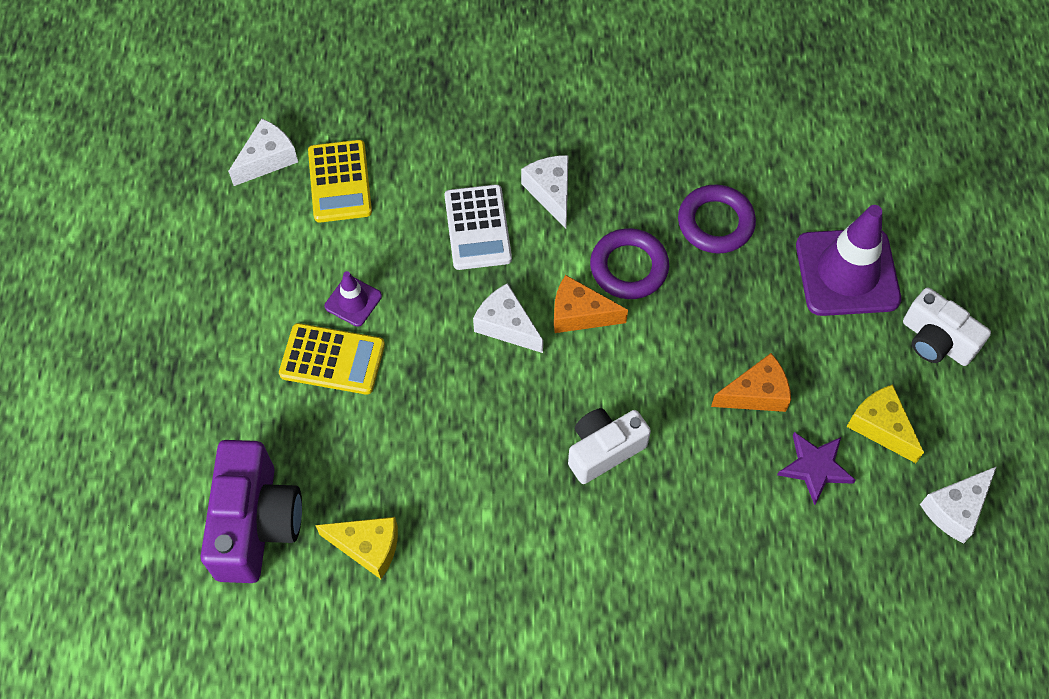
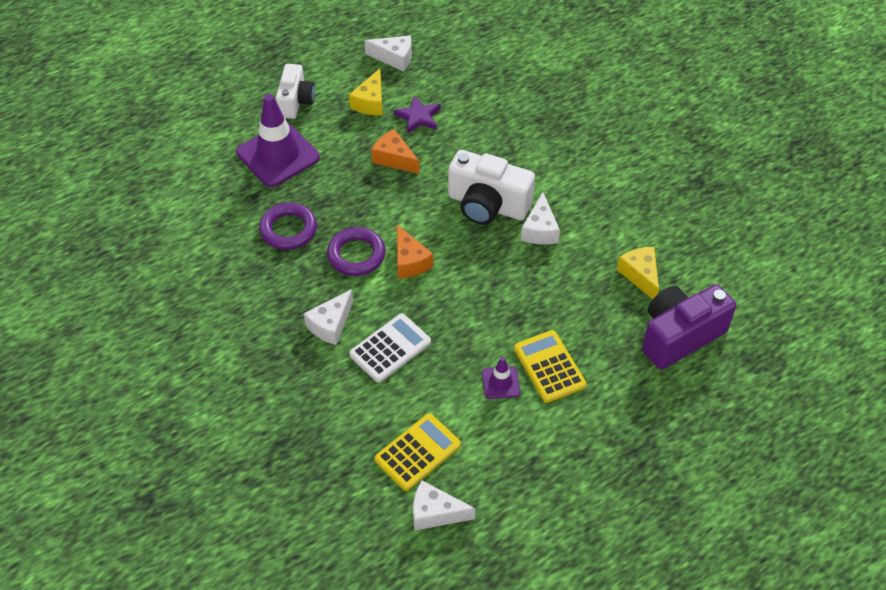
camera: 125 degrees left, 10 degrees down
(506, 325) = (448, 292): white cheese -> white cheese (540, 230)
(604, 450) = (487, 205): white camera -> white camera, size x1.53

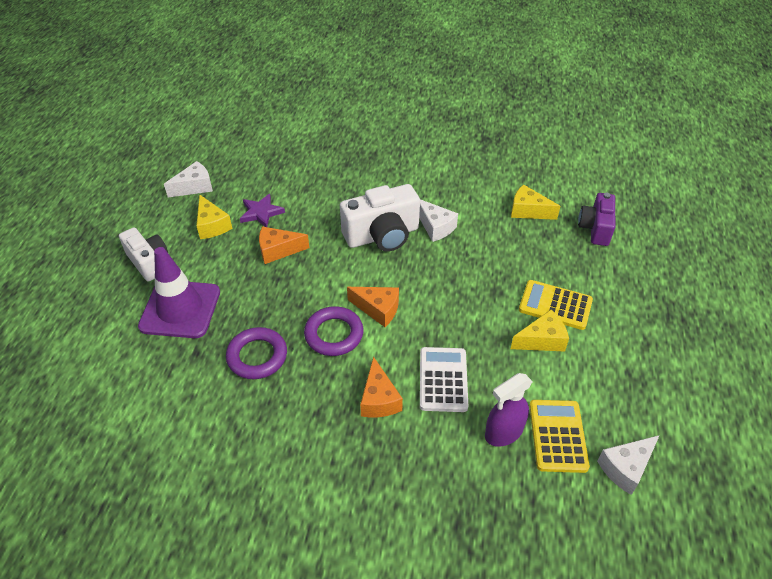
camera: 45 degrees left, 5 degrees down
(330, 324) = (379, 399): white cheese -> orange cheese
(384, 417) = (503, 432): none -> purple spray bottle
(500, 382) = (542, 340): purple traffic cone -> yellow cheese
(679, 336) = (595, 228): purple camera -> purple camera, size x0.65

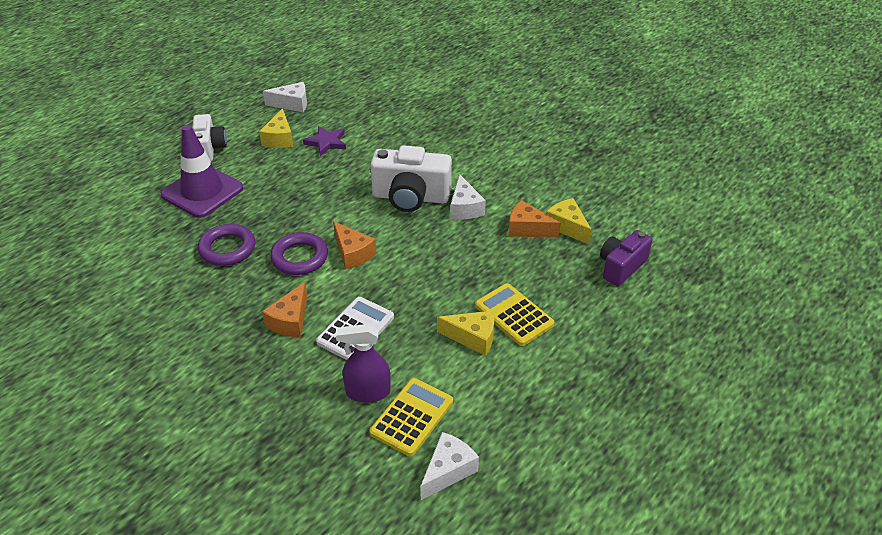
camera: 30 degrees right, 5 degrees down
(278, 250) = (314, 176): orange cheese -> orange cheese (527, 229)
(625, 468) = (448, 471): white cheese -> white cheese turned 135 degrees clockwise

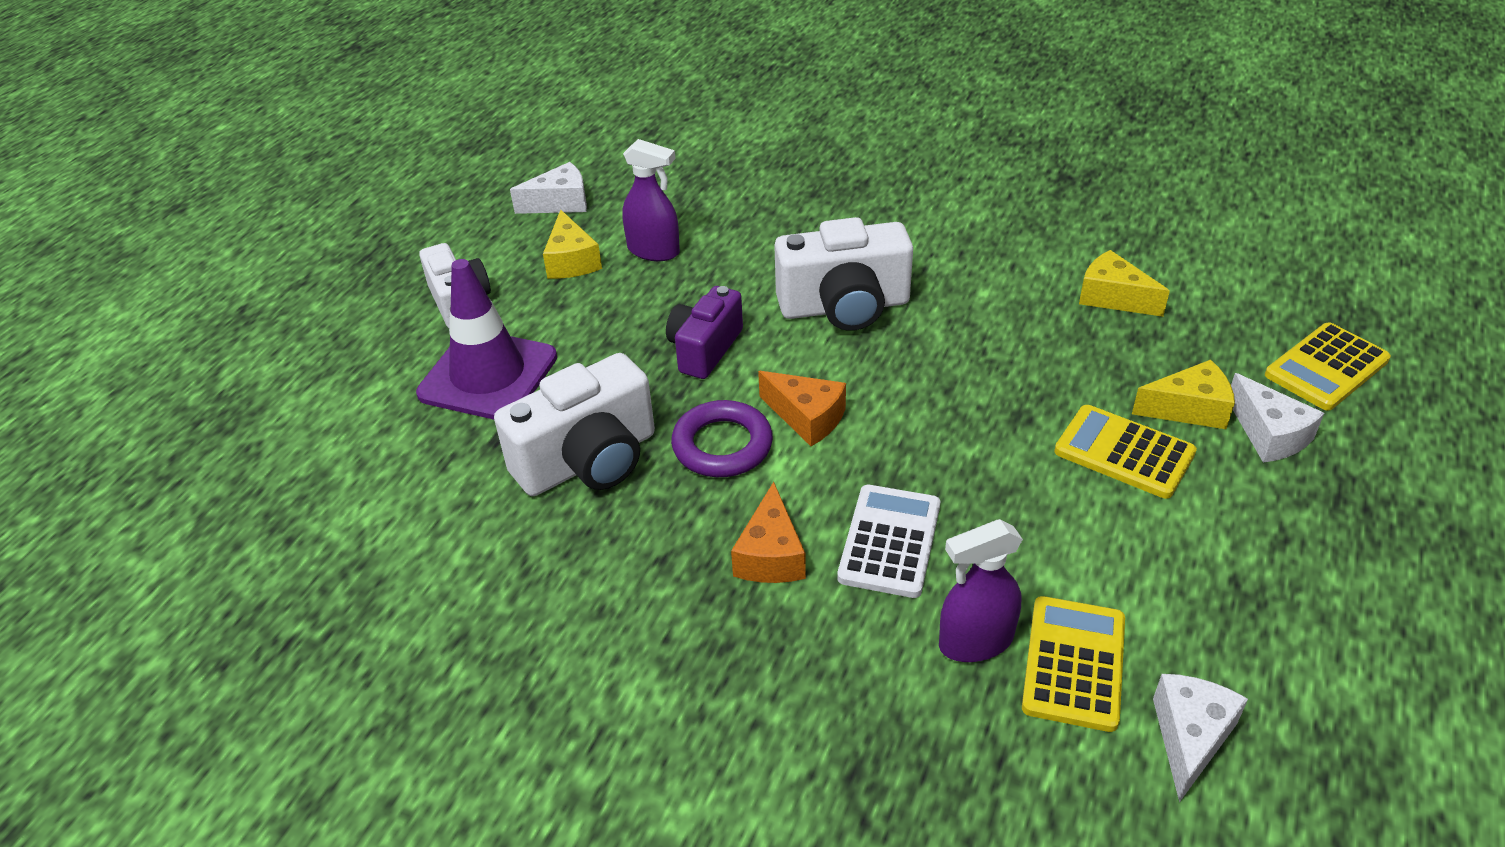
camera: 15 degrees left, 0 degrees up
(227, 249) = (589, 460): purple ring -> white camera
(326, 142) = (654, 251): purple star -> purple spray bottle
(464, 208) = (939, 304): white cheese -> white cheese (1269, 434)
(473, 337) = (1085, 505): yellow cheese -> yellow cheese (1189, 409)
(527, 229) = (1056, 314): orange cheese -> none
(621, 267) = (1232, 339): purple camera -> purple camera (704, 349)
(666, 297) = (1326, 368): none -> yellow calculator

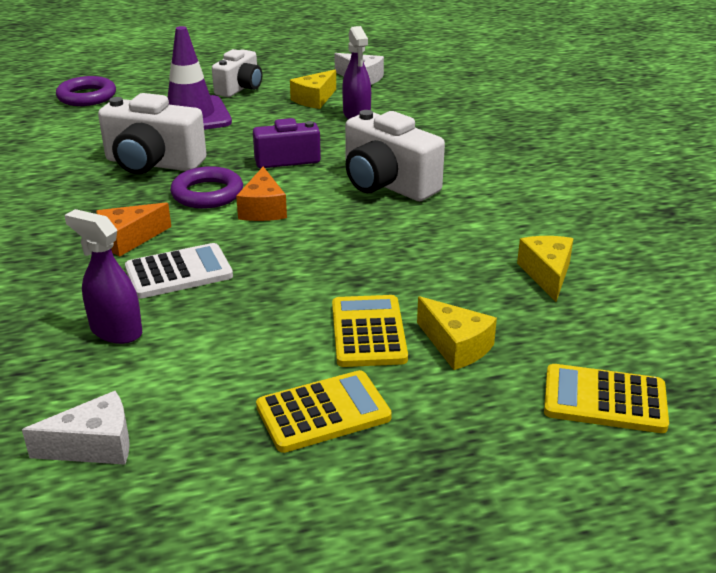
camera: 50 degrees right, 10 degrees down
(292, 445) = (87, 96): none -> purple ring
(1074, 663) = (127, 375): yellow calculator -> yellow calculator (323, 412)
(1269, 434) = (473, 393): white cheese -> none

